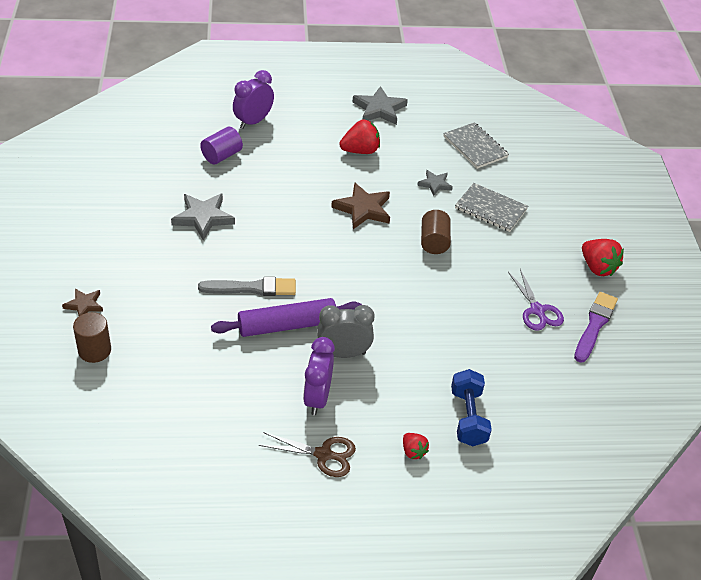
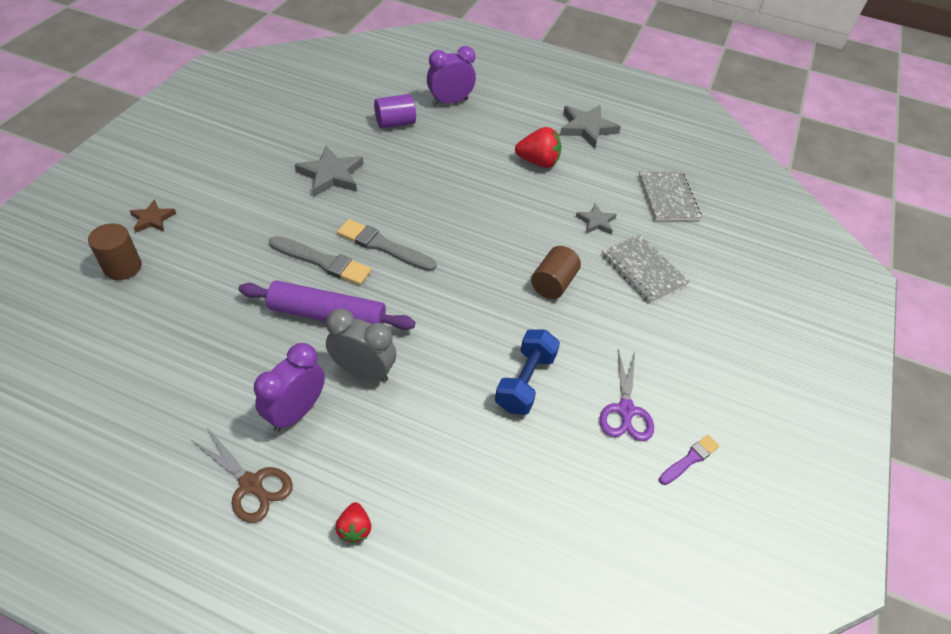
camera: 25 degrees right, 5 degrees up
(289, 259) = (383, 246): none -> grey brush
(363, 209) = (499, 221): brown star -> none
(468, 417) = (451, 514): blue dumbbell -> blue dumbbell (525, 382)
(594, 325) = (689, 459): purple brush -> purple brush, size x0.60
(597, 268) = (736, 386): red strawberry -> none

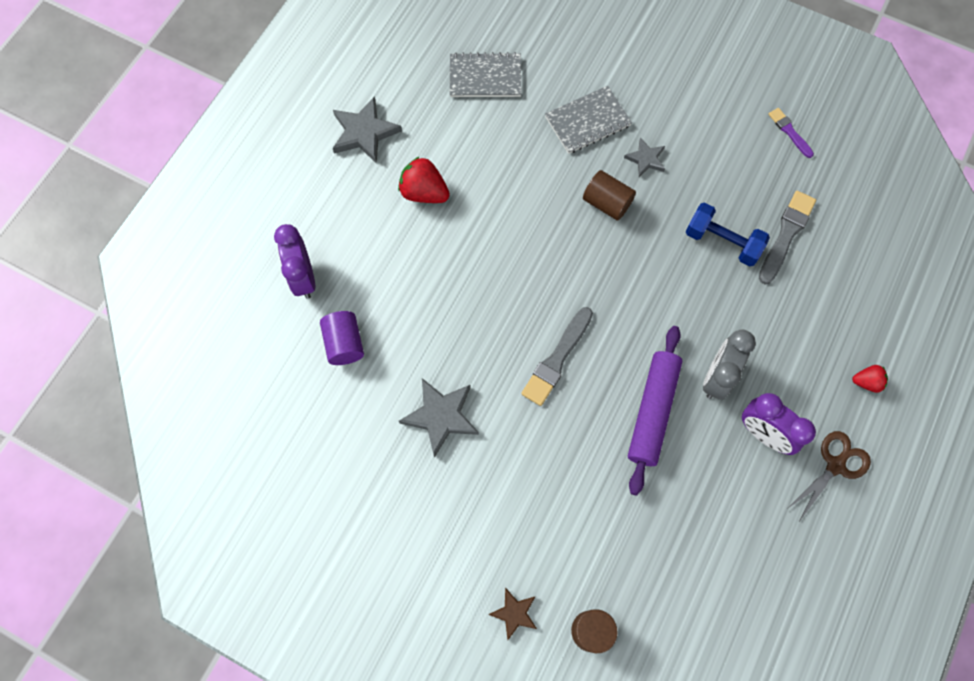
camera: 80 degrees left, 20 degrees up
(322, 262) = (580, 419): grey brush -> grey brush (786, 235)
(538, 162) = (424, 192): red strawberry -> red strawberry turned 75 degrees counterclockwise
(596, 222) = (521, 150): grey star -> grey star (646, 159)
(625, 411) = (747, 168): purple scissors -> none

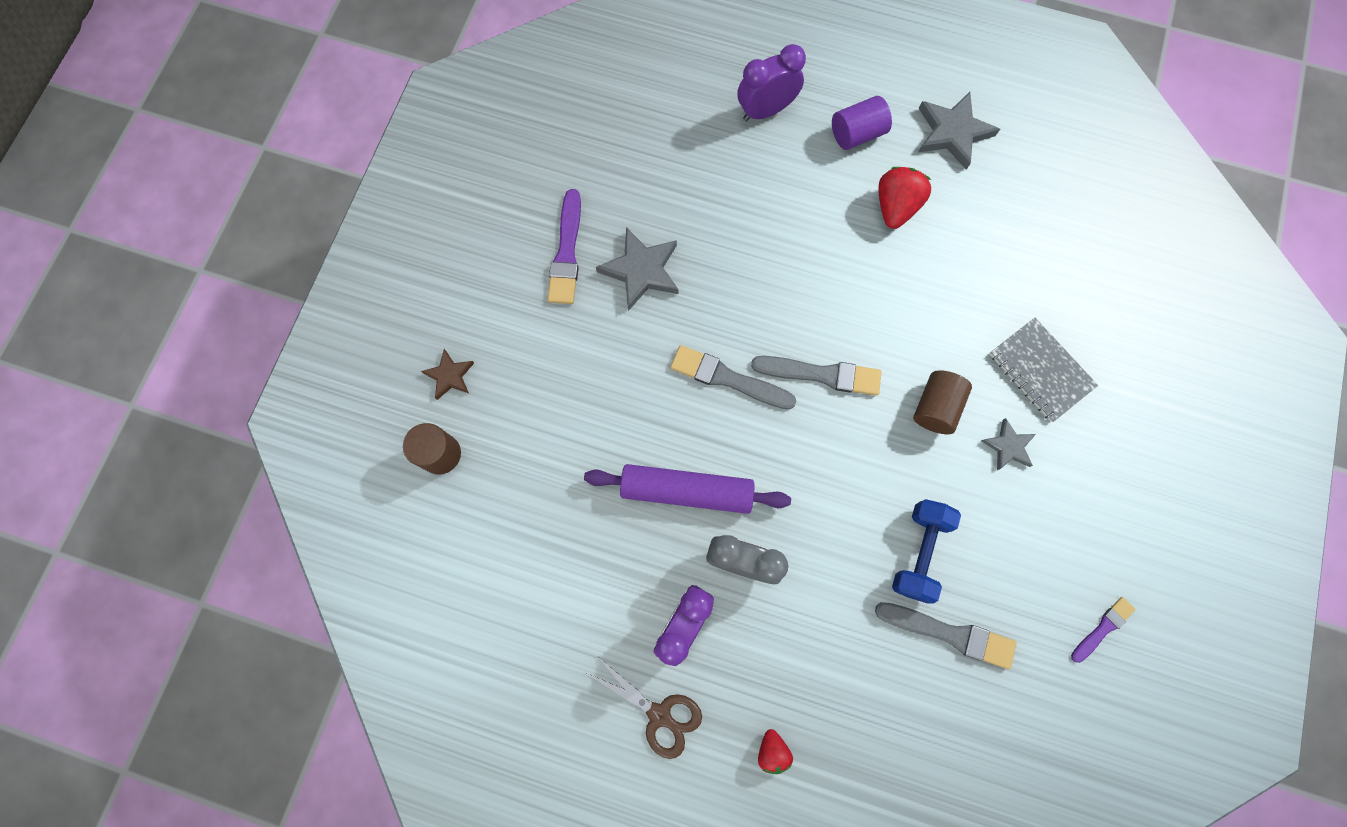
camera: 80 degrees right, 5 degrees up
(344, 344) = (702, 164): purple cylinder -> purple cylinder (856, 134)
(408, 482) = (567, 252): none -> purple brush
(485, 77) = (1065, 245): grey notebook -> none
(565, 283) = (821, 374): none -> grey brush

